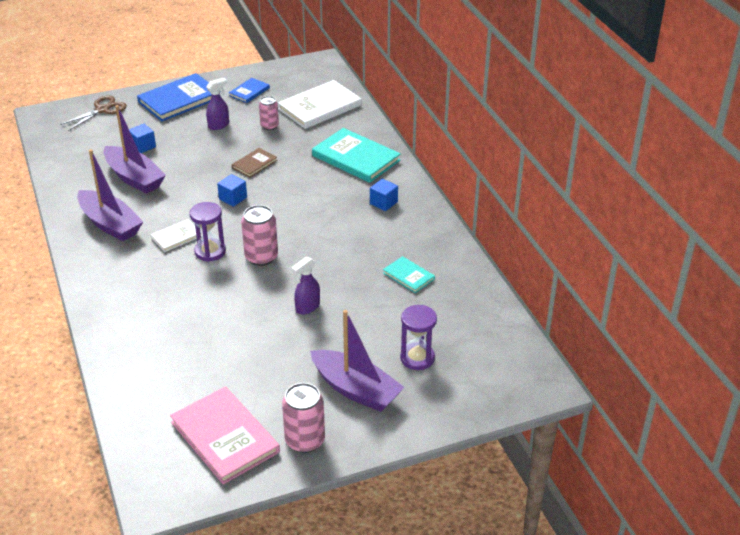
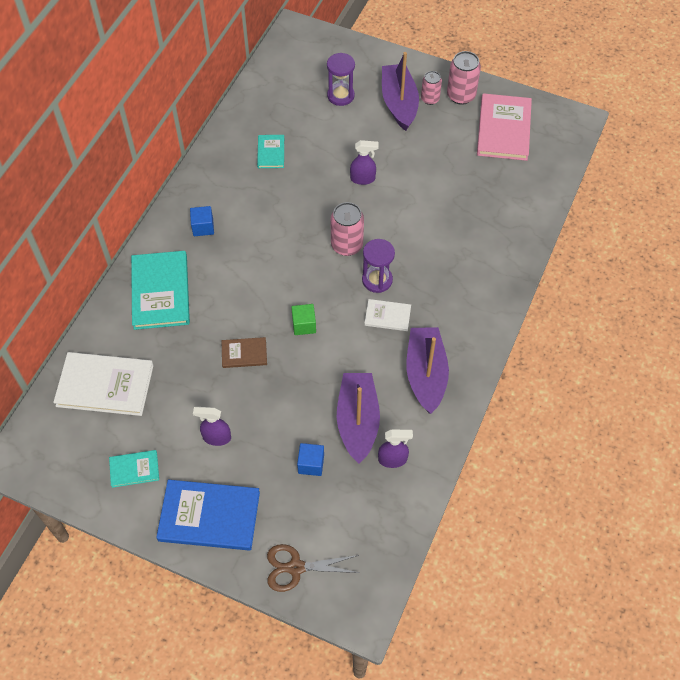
camera: 135 degrees left, 20 degrees up
(89, 175) = (393, 459): none -> purple spray bottle
(233, 198) = (304, 325): blue cube -> green cube
(249, 92) = (134, 469): blue book -> turquoise book
(269, 126) = (176, 396): pink can -> pink can (430, 99)

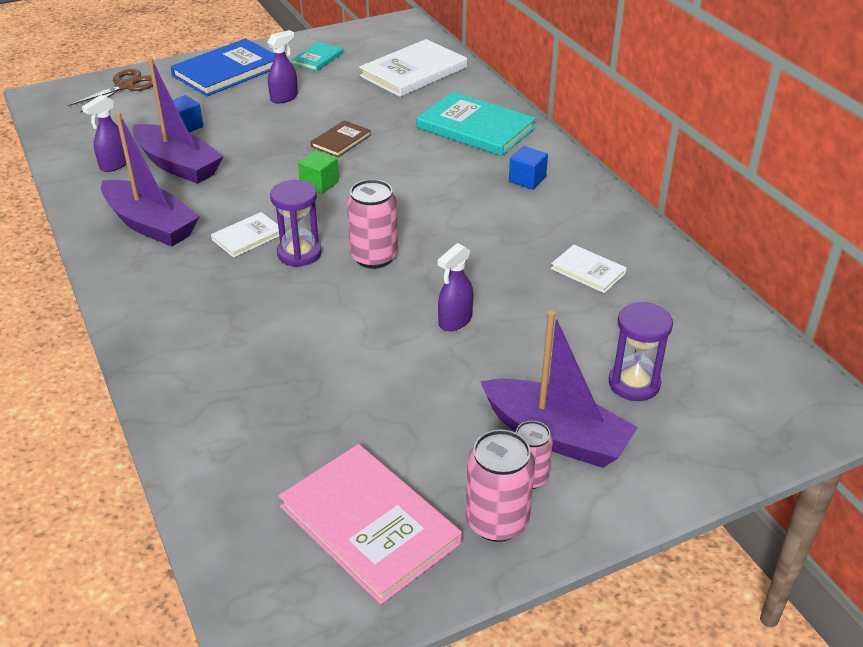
camera: 130 degrees right, 20 degrees down
(271, 152) = (588, 271): turquoise book -> white book

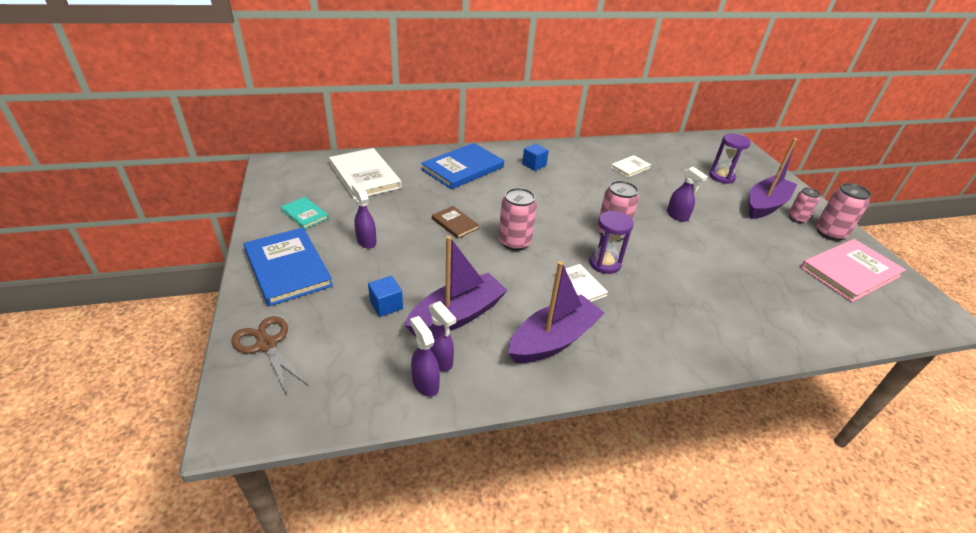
camera: 80 degrees left, 0 degrees up
(86, 162) = (425, 383): none -> purple spray bottle
(319, 184) = (514, 242): green cube -> pink can
(475, 128) = (463, 168): turquoise book -> blue book

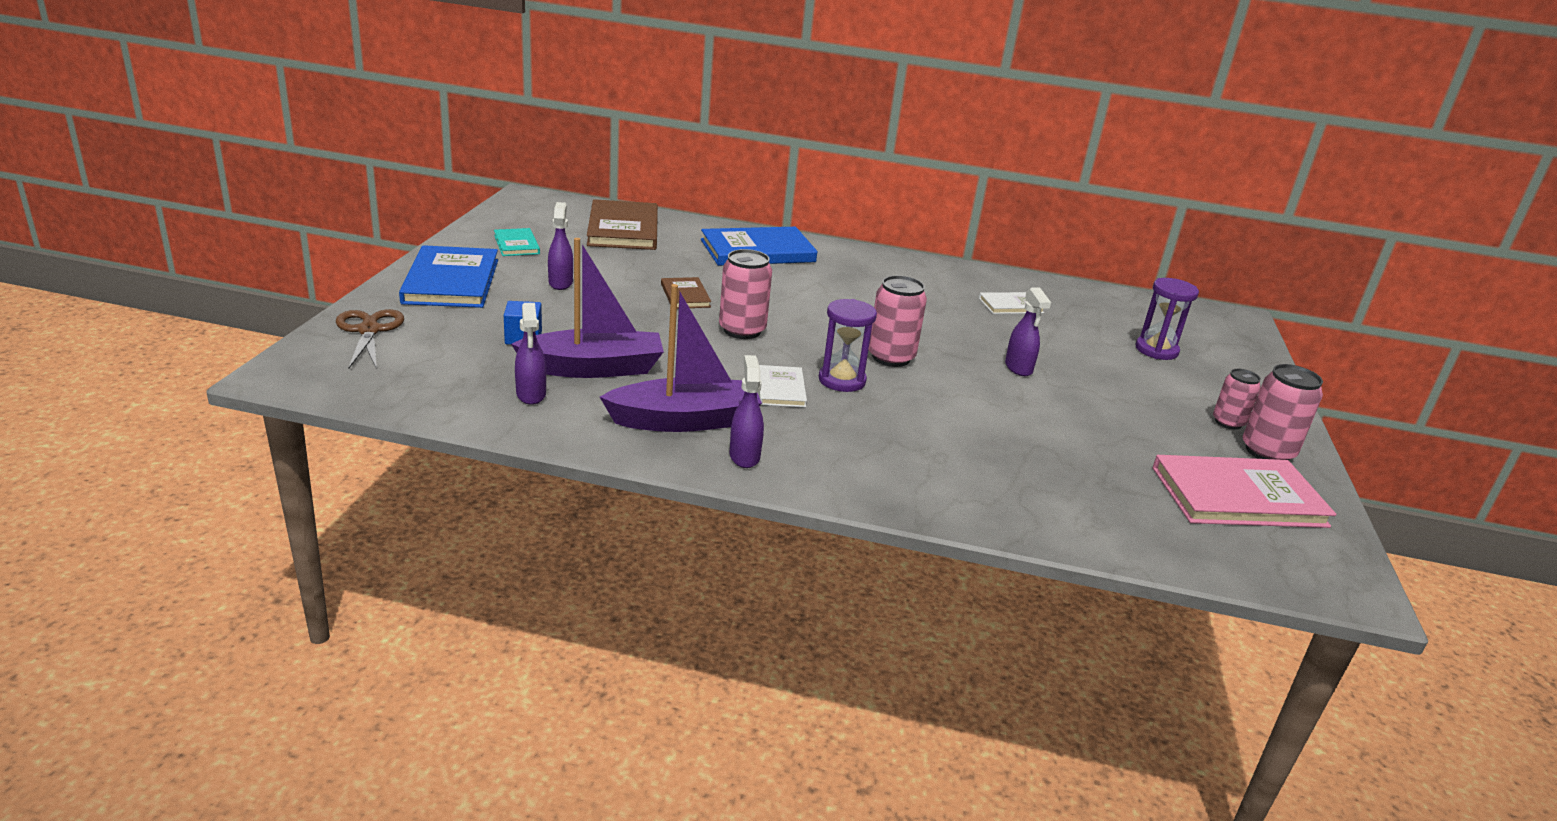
camera: 25 degrees right, 10 degrees down
(365, 176) = (623, 229): white book -> brown book
(425, 383) = (495, 406): purple spray bottle -> purple spray bottle (744, 456)
(534, 165) = (863, 270): blue cube -> none
(765, 205) = (1191, 396): purple boat -> none

